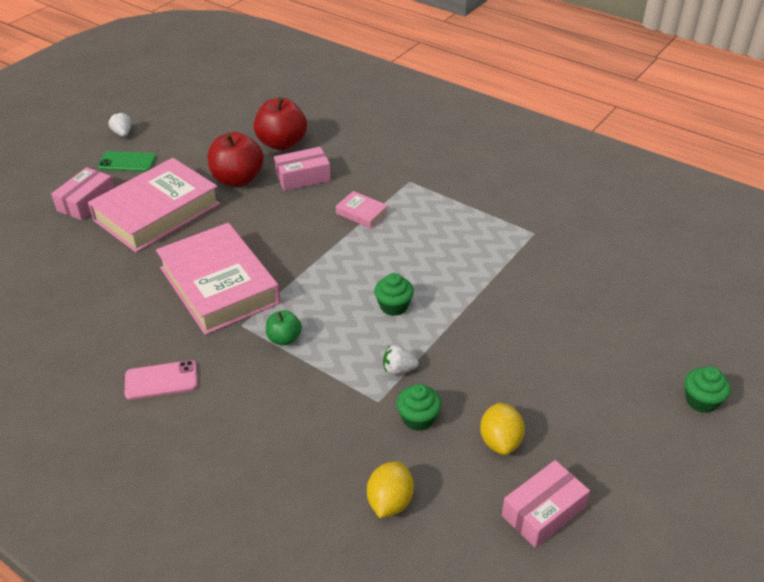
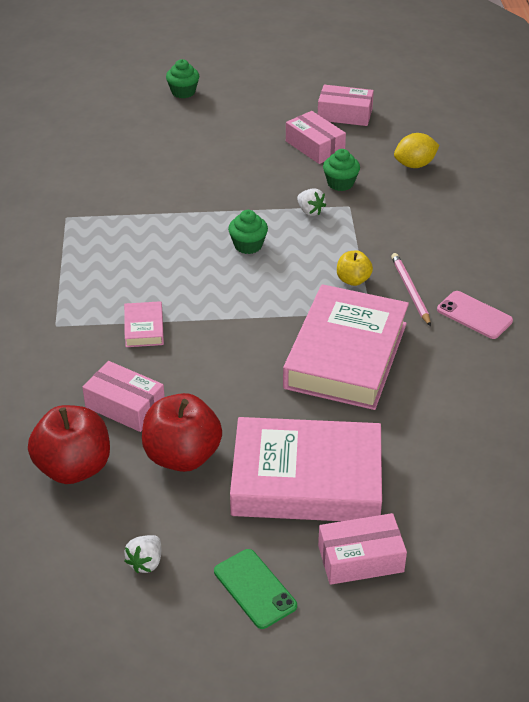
camera: 130 degrees left, 0 degrees up
(123, 133) = (202, 654): white strawberry -> white strawberry (146, 562)
(233, 363) = (410, 290): none -> pink pencil
(284, 338) = (353, 280): green apple -> yellow apple
(500, 441) = (315, 146): yellow lemon -> pink box

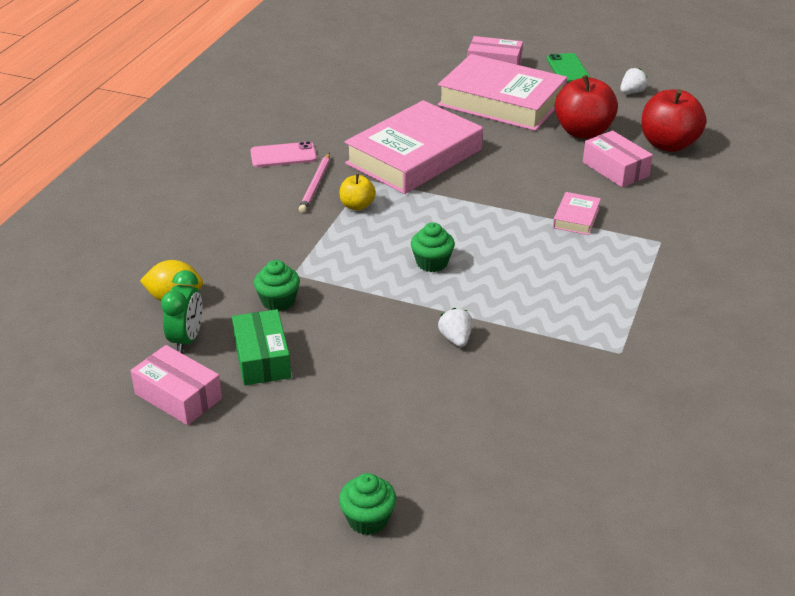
camera: 155 degrees left, 5 degrees down
(310, 211) = (339, 279): white strawberry -> white strawberry (455, 339)
(315, 146) = (262, 358): pink box -> green box
(376, 143) = (186, 340): none -> green clock
(474, 315) = (283, 155): pink phone -> pink phone turned 75 degrees counterclockwise

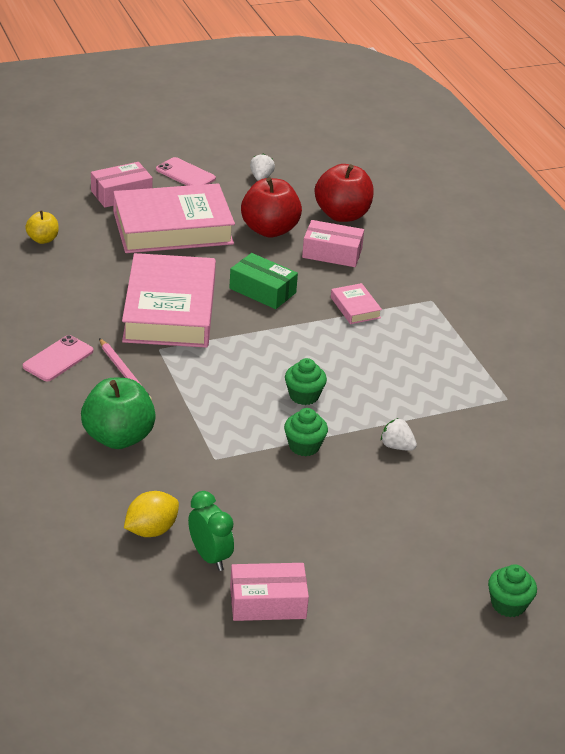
camera: 45 degrees left, 0 degrees up
(247, 225) = (118, 437): none -> green apple
(262, 358) = (286, 538): green box -> green box (262, 291)
(278, 301) = (235, 487): green cupcake -> green cupcake (304, 446)
(357, 206) = (184, 376): yellow apple -> yellow apple (43, 239)
(567, 69) = (185, 174): green phone -> pink phone

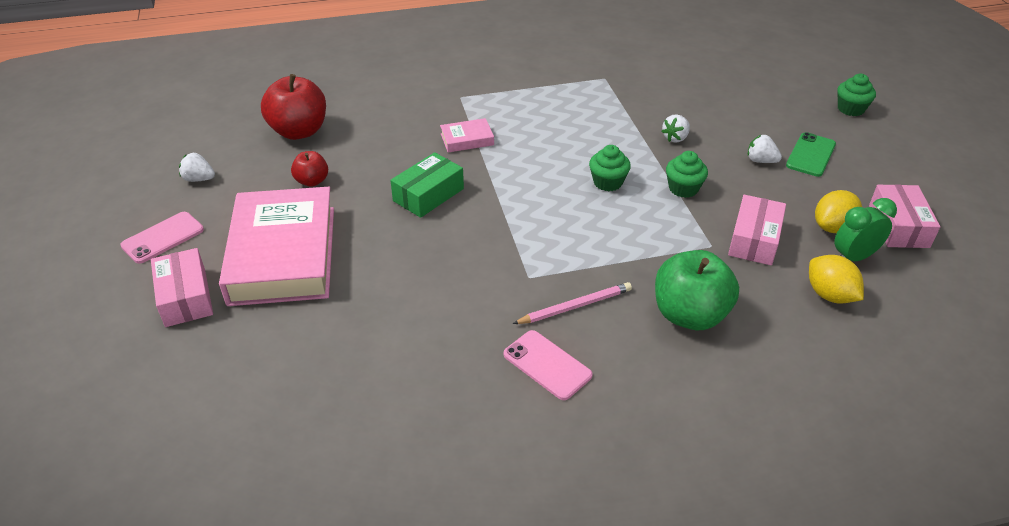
camera: 80 degrees left, 5 degrees up
(43, 239) = (272, 379): yellow apple -> none
(169, 310) = (455, 265): pink book -> none
(257, 549) = (832, 227): none -> yellow lemon
(269, 230) = (312, 181): red apple -> red apple, size x0.53
(332, 253) = (369, 144): pink box -> pink box (754, 240)
(369, 508) = (760, 161): none -> white strawberry
(391, 551) = (810, 155): none -> green phone

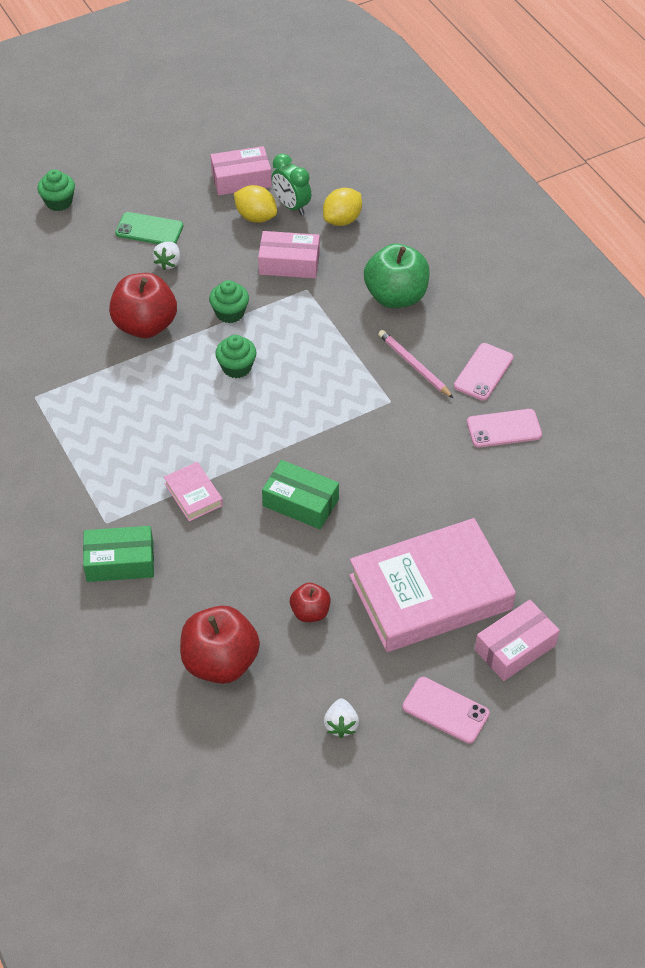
camera: 105 degrees left, 10 degrees up
(419, 99) = (120, 561): none -> green box
(454, 361) = (504, 429): none -> pink phone
(675, 138) = (145, 325): white strawberry -> red apple

